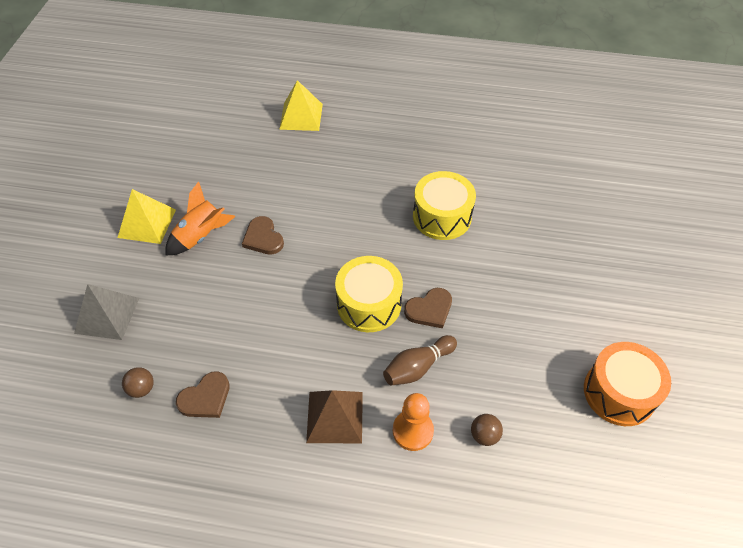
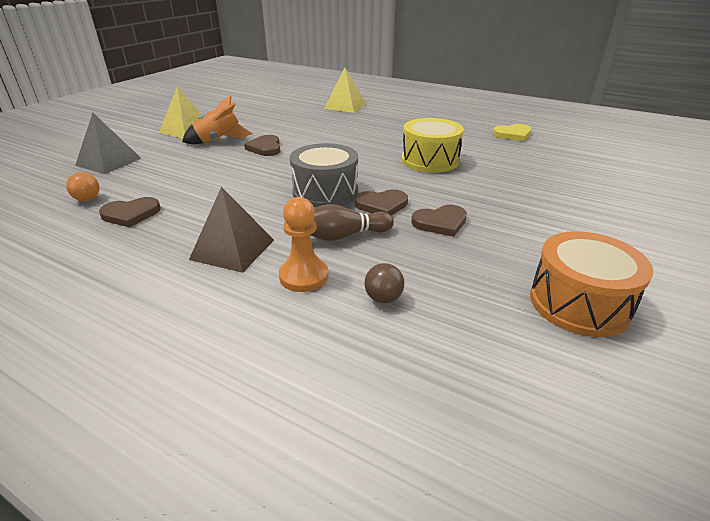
camera: 20 degrees right, 20 degrees down
(142, 389) = (87, 199): brown ball -> orange ball
(369, 304) = (325, 192): yellow drum -> grey drum
(489, 321) = (440, 222): none -> brown heart
(503, 140) = (513, 134): none -> yellow heart

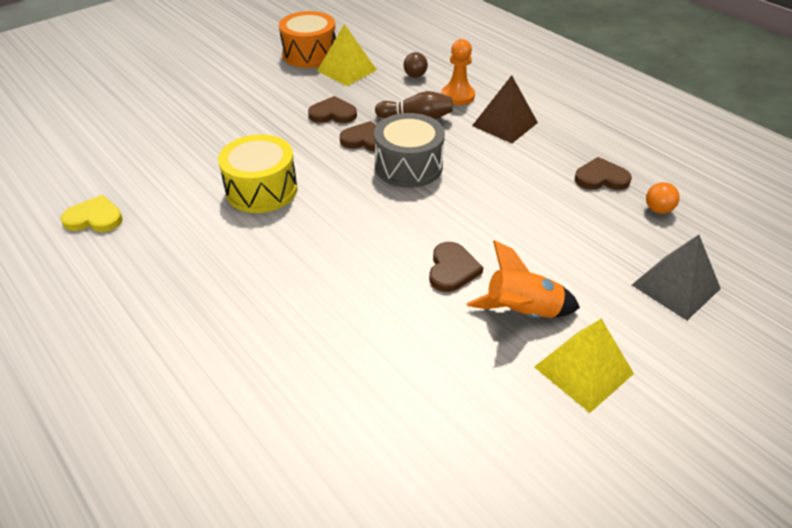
camera: 160 degrees left, 10 degrees up
(345, 106) = (245, 406): yellow pyramid -> yellow pyramid (346, 70)

